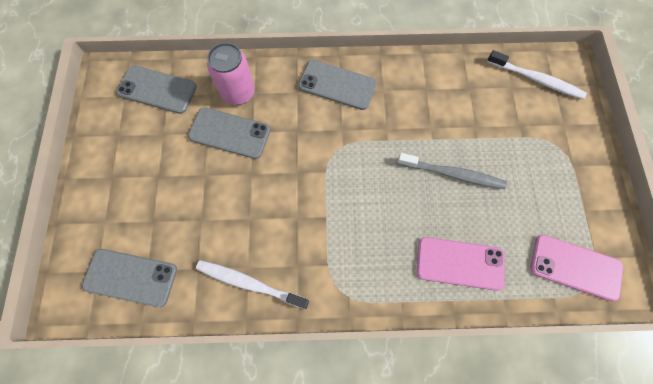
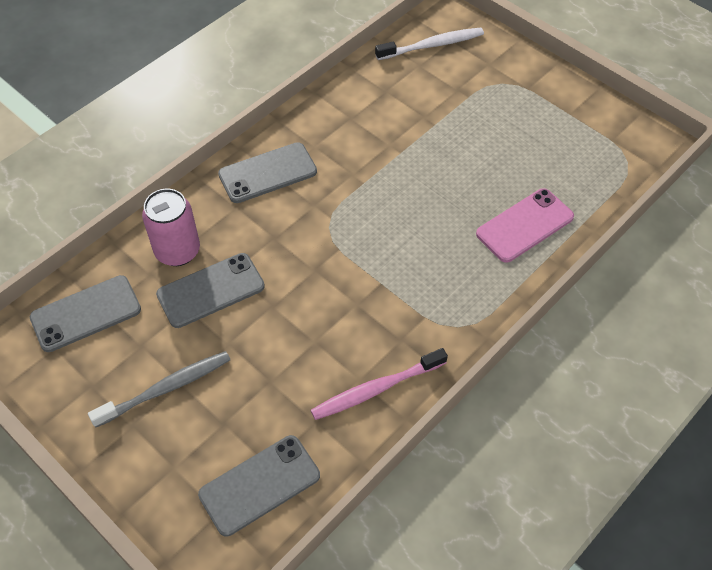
camera: 45 degrees left, 15 degrees down
(249, 283) = (376, 389): white toothbrush -> pink toothbrush
(453, 174) = (446, 166): grey toothbrush -> grey toothbrush (166, 388)
(575, 267) = (605, 158): pink phone -> none

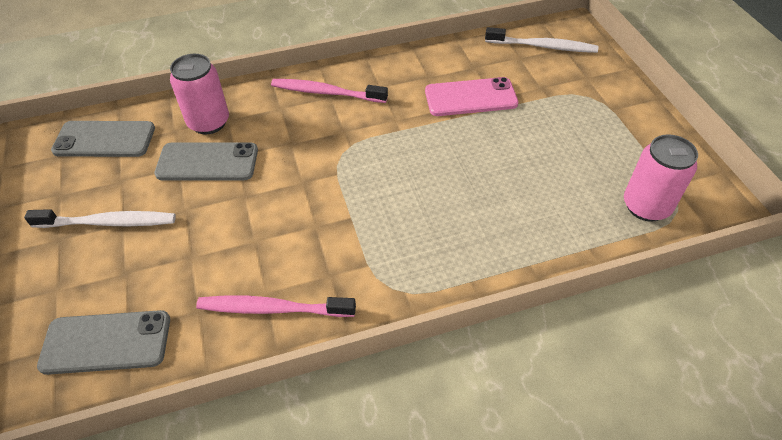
camera: 30 degrees right, 5 degrees down
(166, 388) = (108, 223): grey toothbrush -> white toothbrush
(267, 173) = (326, 92): grey phone -> pink toothbrush
(525, 225) = (526, 225): pink phone -> pink phone (470, 97)
(603, 168) = (646, 206): none -> pink can

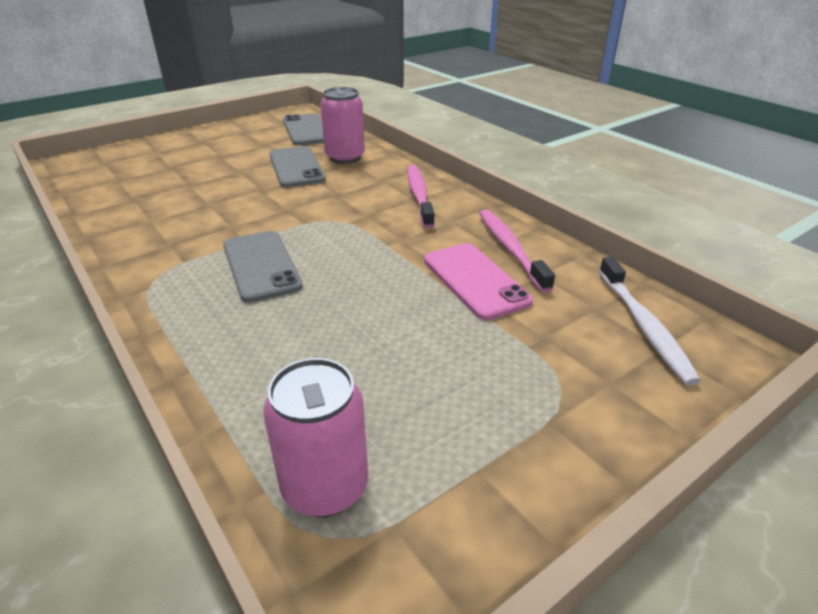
camera: 70 degrees right, 15 degrees down
(106, 342) = (106, 176): grey phone -> grey phone (261, 266)
(108, 223) = (220, 151): white toothbrush -> none
(272, 308) = (131, 227): pink toothbrush -> pink toothbrush (510, 248)

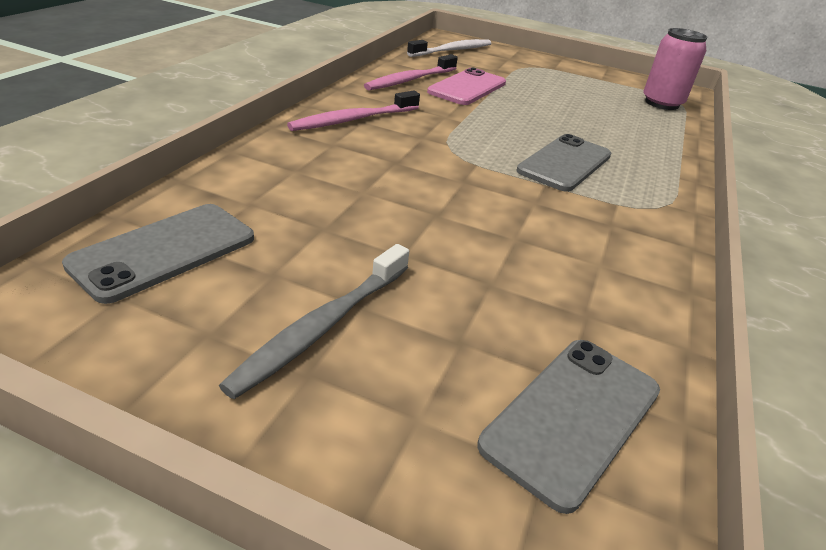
camera: 125 degrees left, 0 degrees up
(220, 147) = (322, 326): none -> grey toothbrush
(296, 167) = (346, 209): grey phone -> grey phone (573, 417)
(345, 157) = (279, 181): pink can -> none

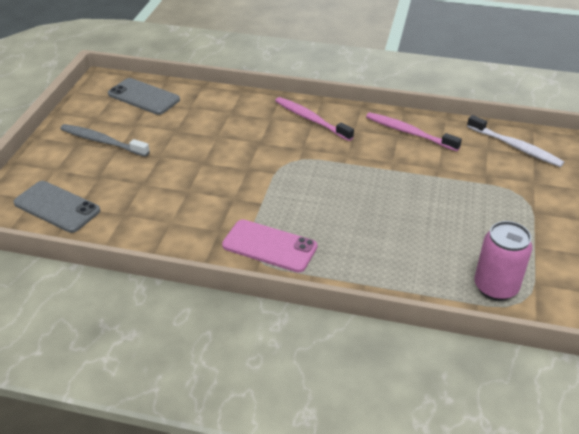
camera: 85 degrees right, 5 degrees up
(467, 88) = (419, 161): pink phone -> pink phone (269, 246)
(565, 163) = (299, 212): grey phone -> none

